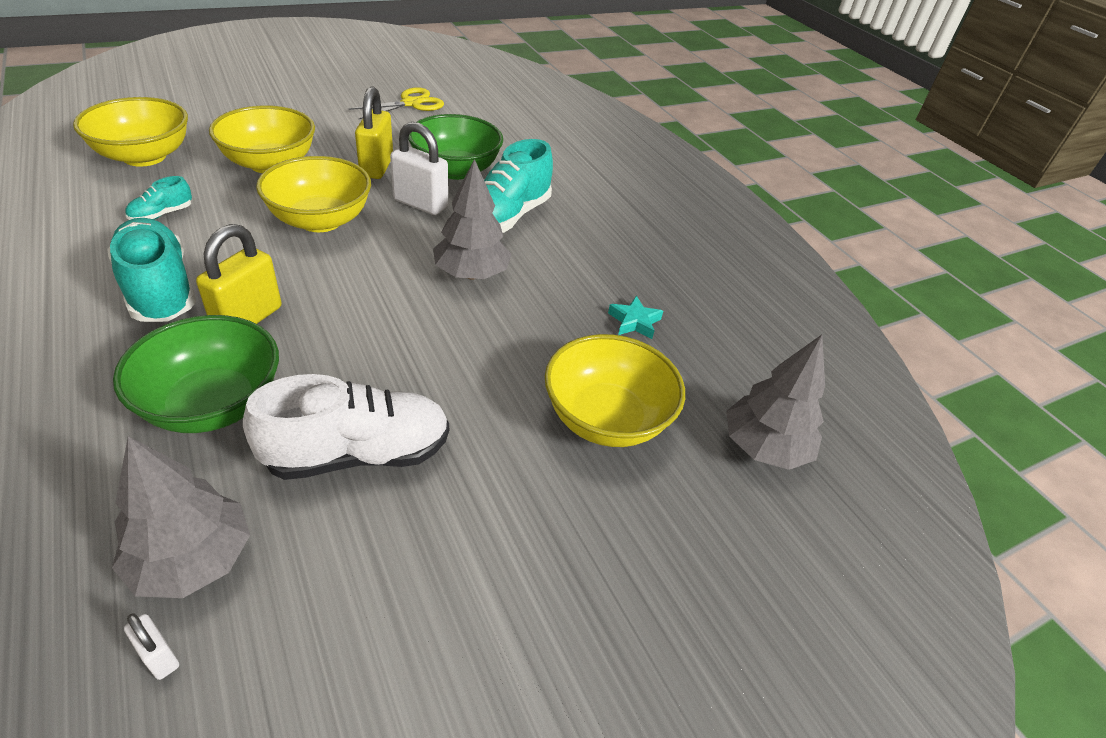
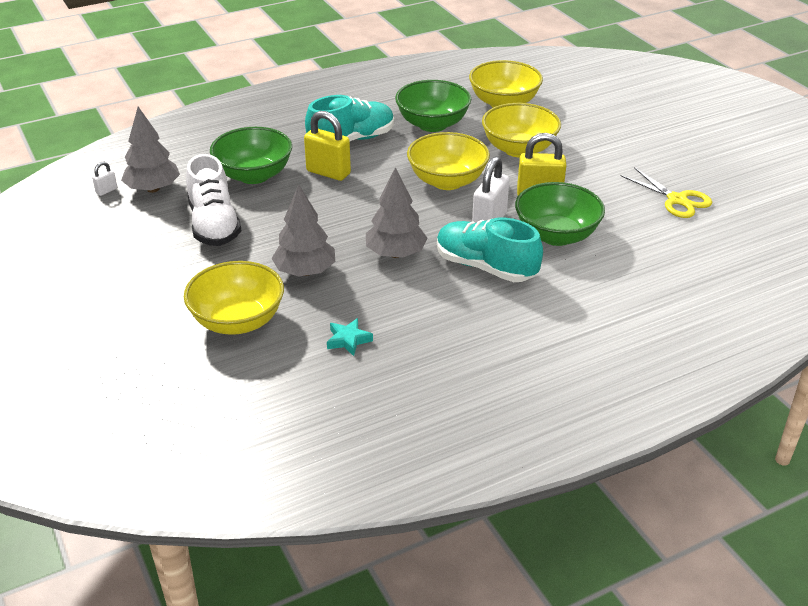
camera: 95 degrees right, 5 degrees down
(162, 214) = (432, 124): turquoise shoe -> green bowl
(764, 448) = (204, 401): grey tree -> grey tree (305, 271)

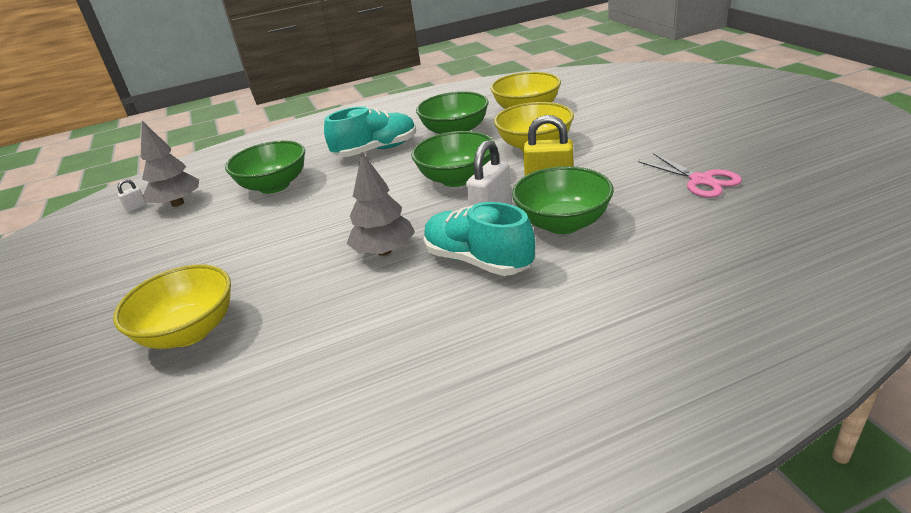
camera: 10 degrees right, 5 degrees down
(214, 225) = (216, 232): white shoe -> none
(305, 271) = (283, 274): grey tree -> none
(328, 172) = (344, 179): yellow padlock -> none
(348, 340) = (299, 351): turquoise star -> none
(447, 181) = (457, 179): yellow bowl -> green bowl
(677, 200) = (701, 180): yellow scissors -> pink scissors

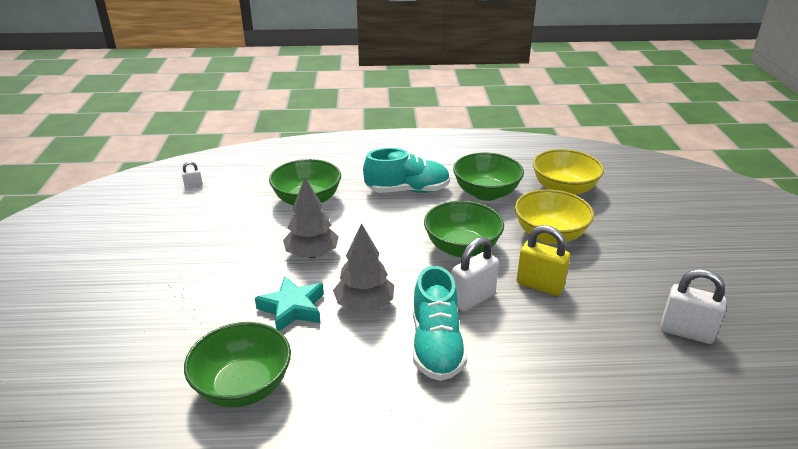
camera: 15 degrees right, 0 degrees up
(178, 203) = (226, 192): grey tree -> grey tree (312, 254)
(189, 331) = (184, 327): yellow bowl -> none
(307, 277) = (292, 308): none -> turquoise star
(478, 261) = (436, 345): turquoise shoe -> turquoise shoe turned 150 degrees counterclockwise
(563, 223) = (530, 333): green bowl -> green bowl (243, 386)
(701, 180) = (686, 332): pink scissors -> white padlock

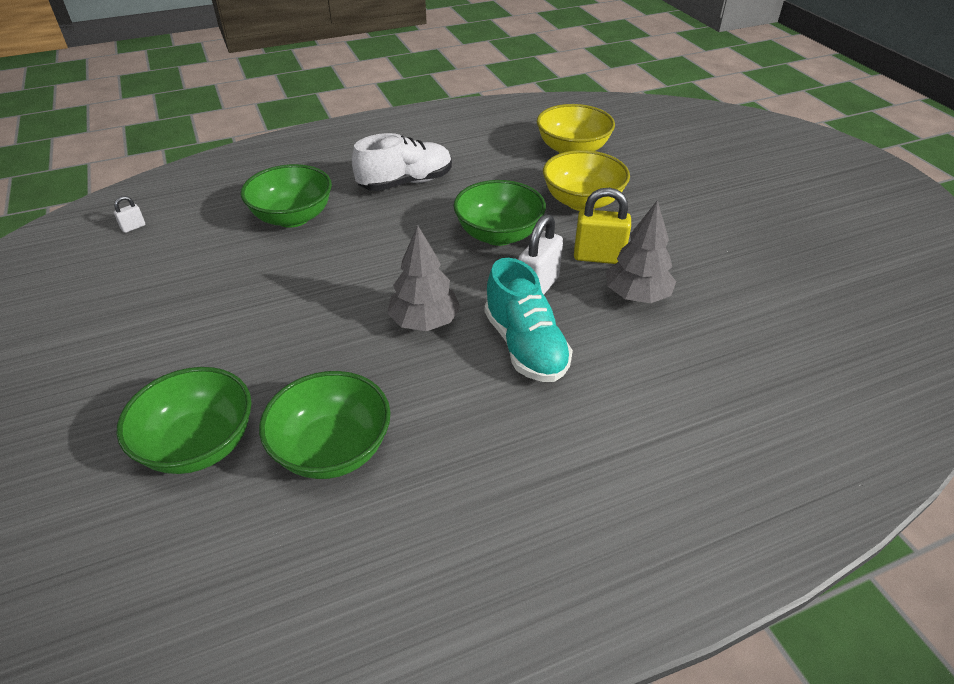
camera: 20 degrees left, 10 degrees up
(292, 308) = (343, 346): turquoise star -> none
(312, 254) = (332, 278): grey tree -> grey tree (636, 295)
(407, 190) = (405, 183): turquoise shoe -> white shoe
(486, 193) = (494, 169): green bowl -> green bowl (199, 444)
(686, 332) = (756, 271): white padlock -> none

